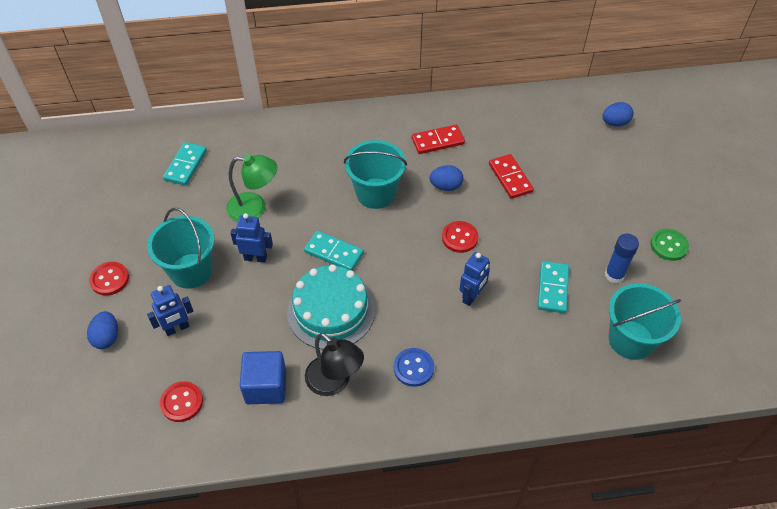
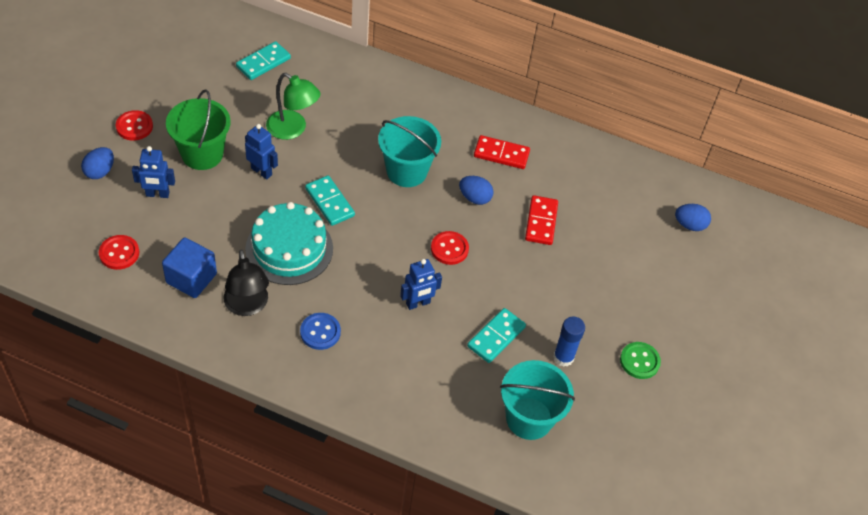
camera: 25 degrees right, 0 degrees up
(191, 271) = (202, 154): turquoise bucket -> green bucket

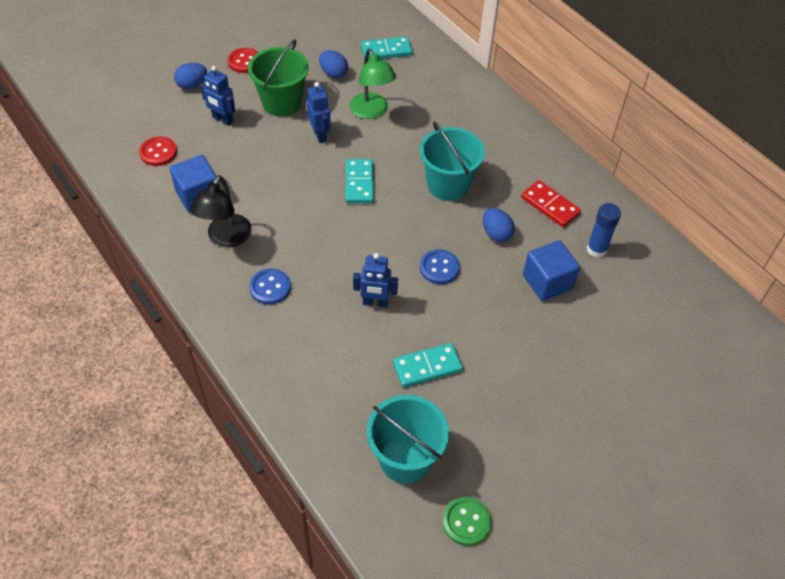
camera: 35 degrees right, 0 degrees up
(289, 248) = (296, 206): turquoise cake -> none
(449, 249) = (439, 268): red button -> blue button
(541, 222) = (547, 282): red domino -> blue cube
(563, 357) = (481, 418): blue glue stick -> blue glue stick (596, 249)
(639, 361) = (559, 460): green button -> green button (466, 522)
(689, 225) = (707, 352): blue egg -> blue egg (333, 73)

